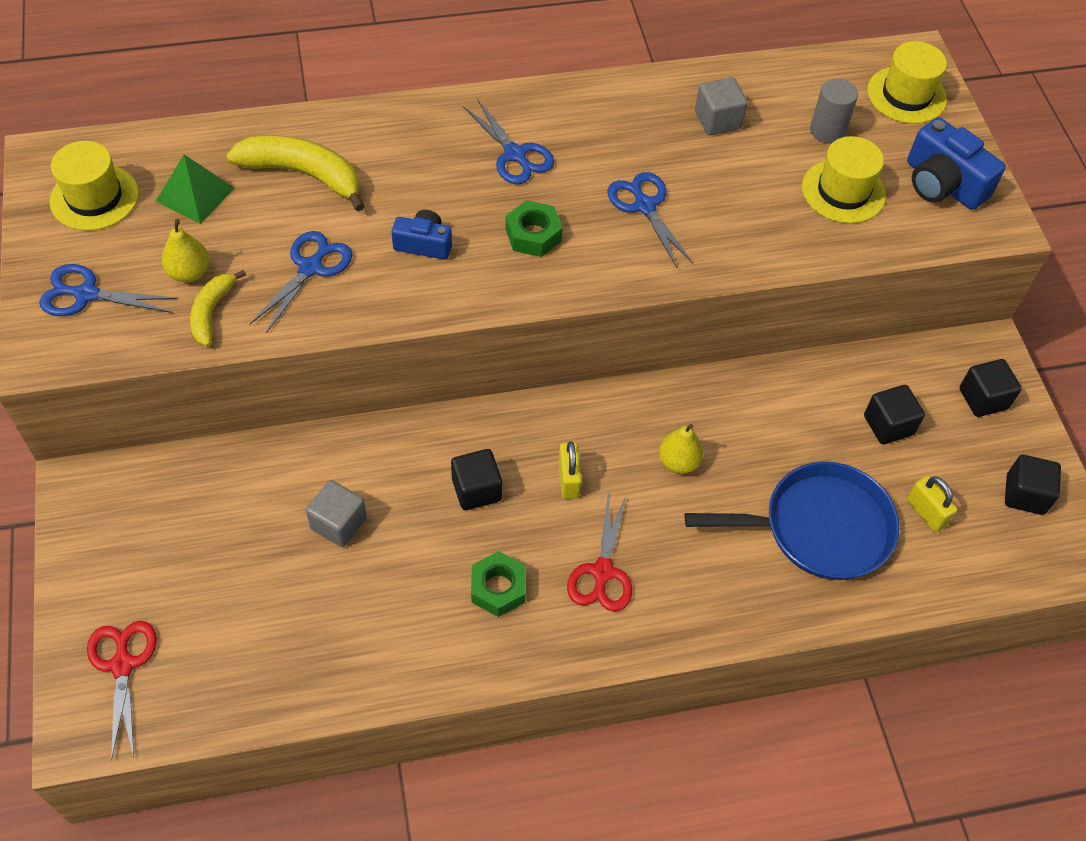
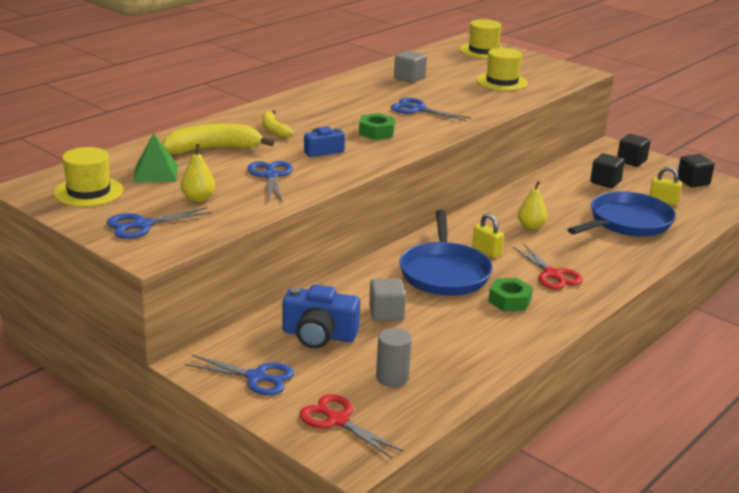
camera: 35 degrees left, 30 degrees down
(212, 312) = (236, 207): yellow banana -> yellow banana (274, 129)
(476, 490) = (444, 273): black cube -> blue pan
(515, 155) = (324, 112): blue scissors -> blue scissors (257, 377)
(827, 131) = (465, 68): grey cylinder -> grey cylinder (392, 377)
(942, 184) = (540, 69): blue camera -> blue camera (319, 335)

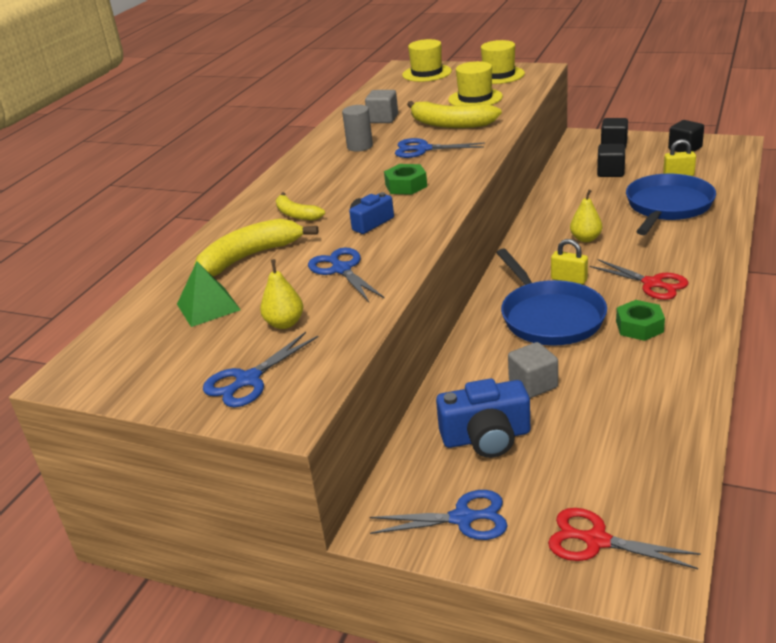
camera: 15 degrees left, 5 degrees up
(88, 192) = (147, 357): yellow hat -> yellow hat (498, 75)
(392, 377) = (606, 462): grey cylinder -> grey cylinder (360, 146)
(459, 96) = (450, 124): none -> yellow banana

